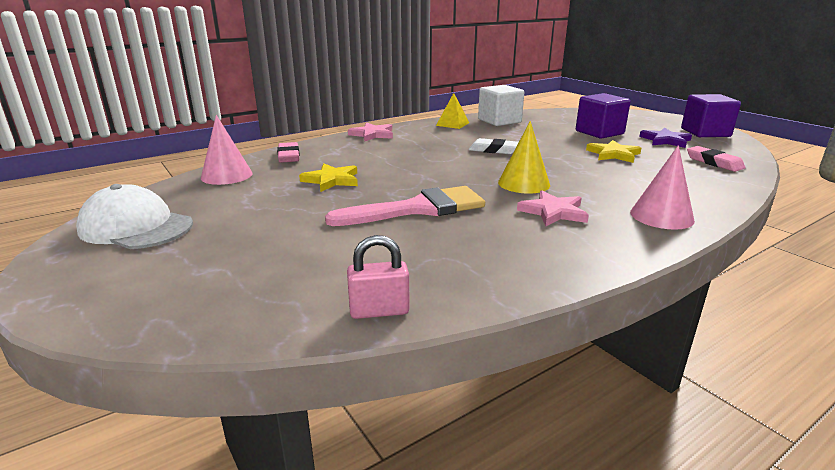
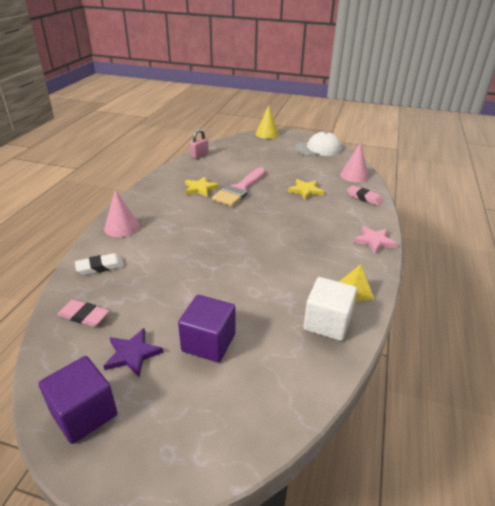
camera: 140 degrees right, 10 degrees up
(494, 150) = (266, 257): white eraser -> white eraser (100, 267)
(524, 183) = (210, 226): yellow cone -> yellow cone (267, 134)
(553, 212) = (177, 210): pink star -> none
(613, 154) = (173, 293): yellow star -> yellow star (200, 188)

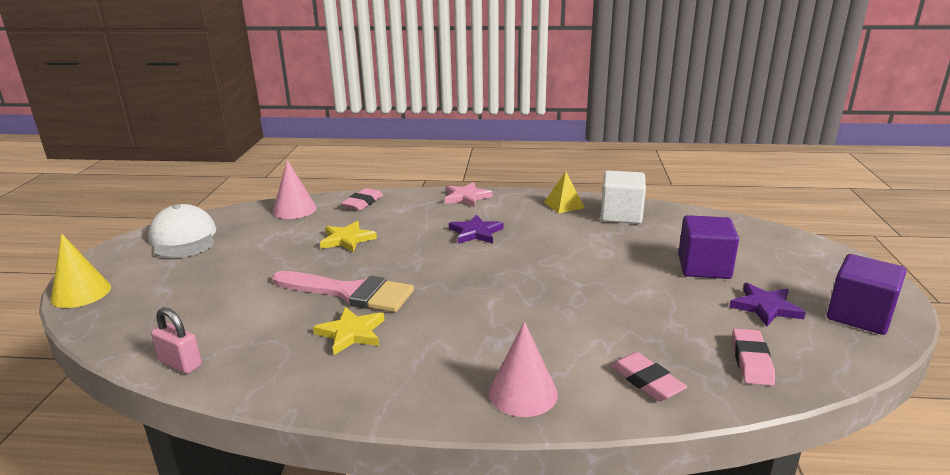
camera: 100 degrees left, 10 degrees down
(100, 267) = (646, 381): white eraser -> pink eraser
(305, 237) = (476, 232): none -> purple star

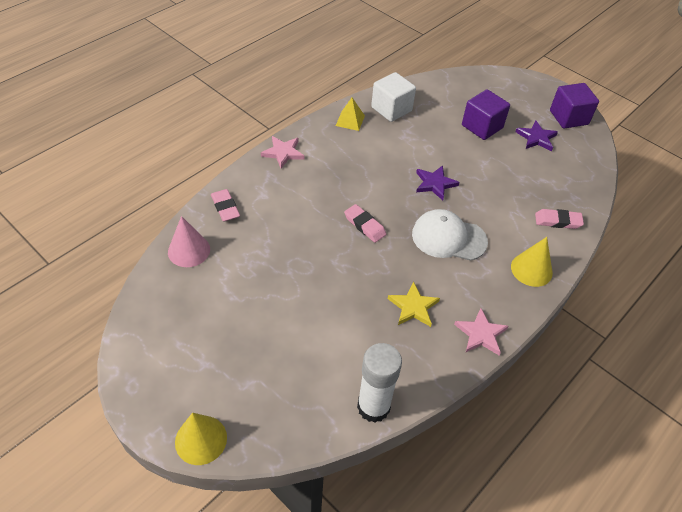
camera: 55 degrees left, 25 degrees up
(180, 364) = (373, 407): pink padlock -> white glue stick
(183, 238) = (164, 340): white cap -> white cap (448, 238)
(347, 239) = (280, 247): yellow star -> none
(350, 293) = (362, 283): pink brush -> none
(360, 395) = (481, 334): none -> pink star
(476, 232) = (343, 182): purple star -> purple star (435, 184)
(523, 393) = (531, 269): pink cone -> yellow cone
(751, 361) = (571, 177): pink eraser -> pink eraser (364, 225)

